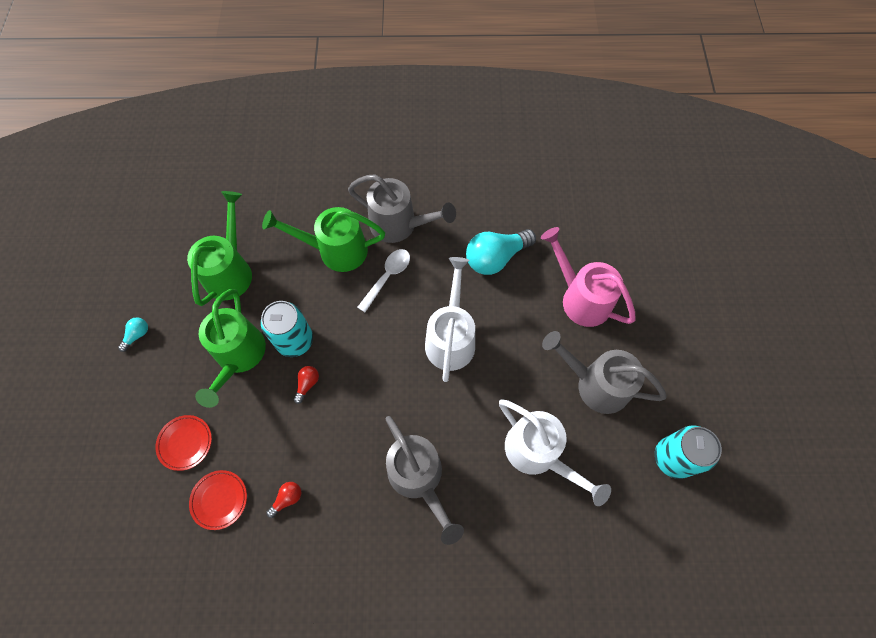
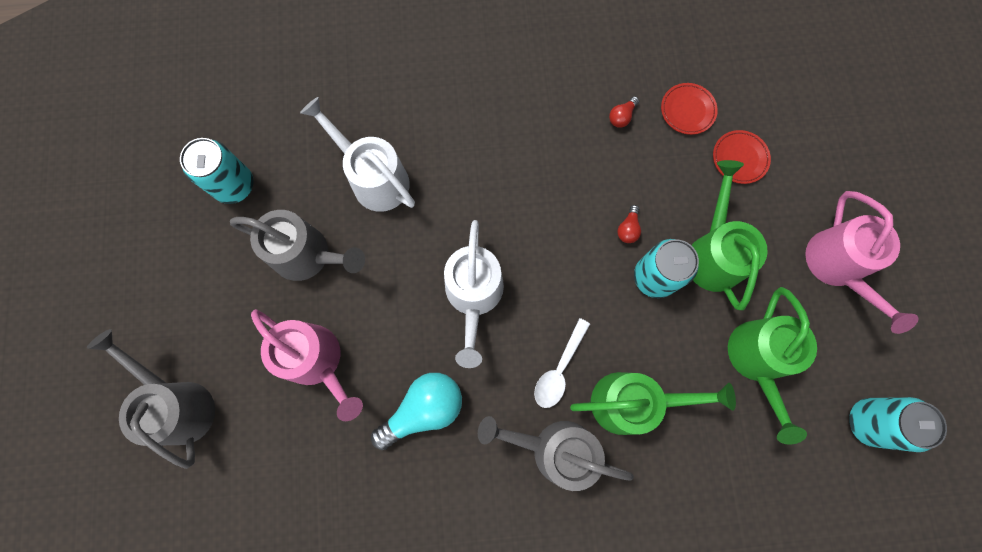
camera: 175 degrees right, 10 degrees up
(137, 335) = (837, 268): turquoise light bulb -> pink watering can
(163, 224) = (868, 422): none -> turquoise can
(419, 479) = (494, 145): grey watering can -> grey watering can (178, 403)

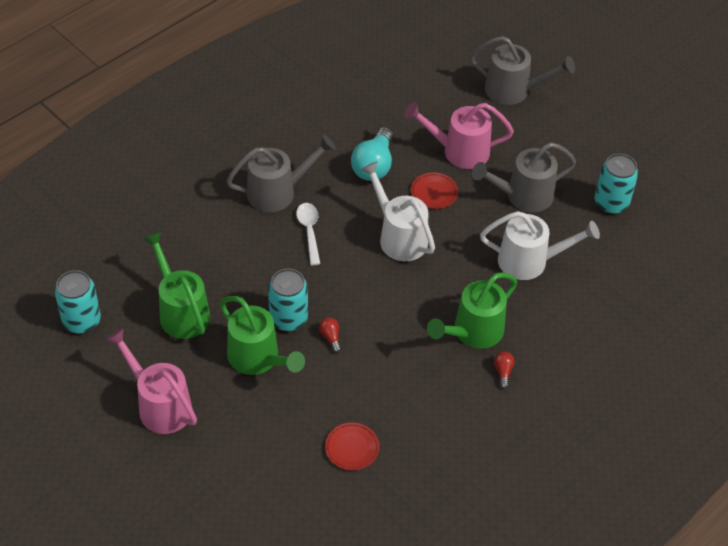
camera: 140 degrees right, 25 degrees down
(621, 117) = (398, 410): red light bulb -> red light bulb (503, 372)
(632, 402) = (248, 242): green watering can -> green watering can (472, 332)
(739, 158) = (285, 437): red plate -> red plate (434, 193)

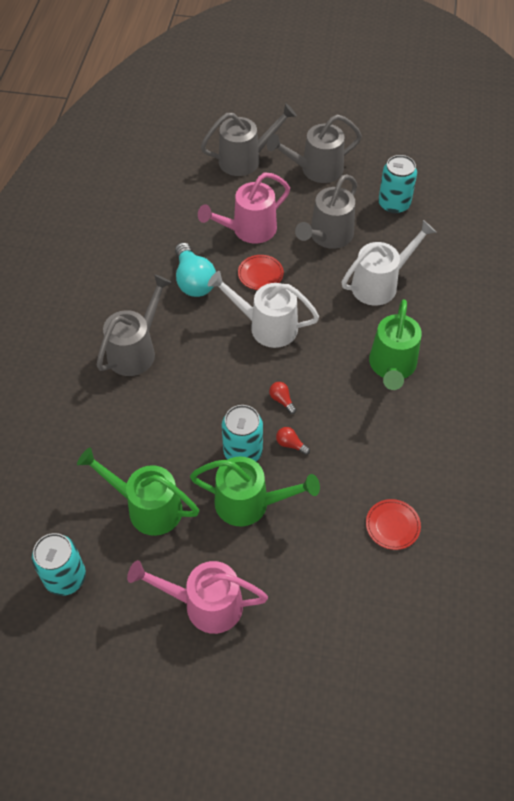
camera: 35 degrees left, 5 degrees up
(309, 231) = (192, 367): white spoon -> none
(503, 372) = (442, 383): red light bulb -> red light bulb (282, 400)
(568, 134) = (315, 170): none -> grey watering can

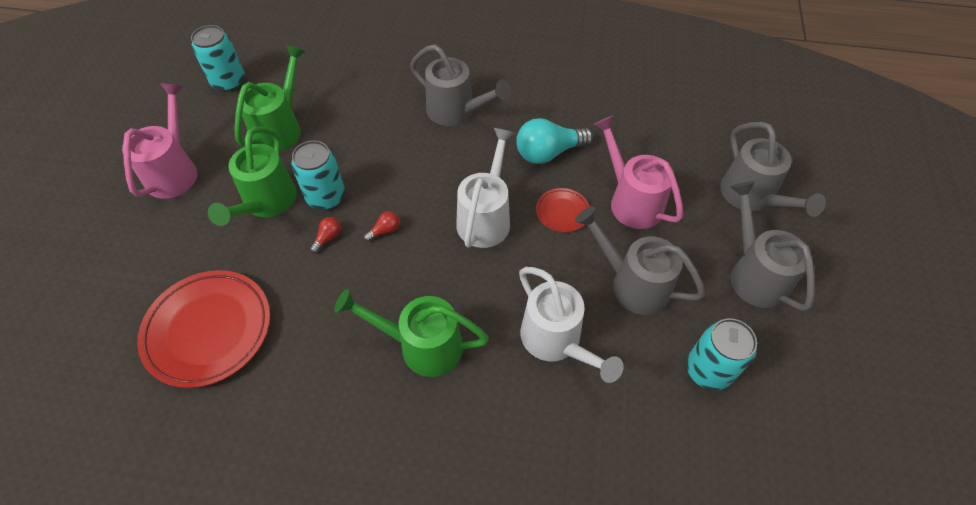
camera: 90 degrees right, 0 degrees up
(392, 526) = (208, 330): red plate -> red plate, size x2.08

